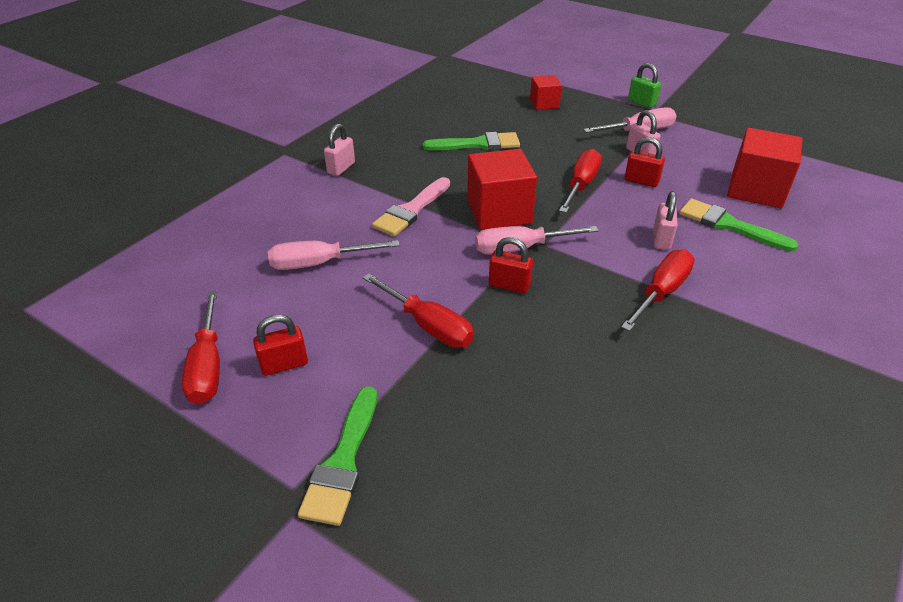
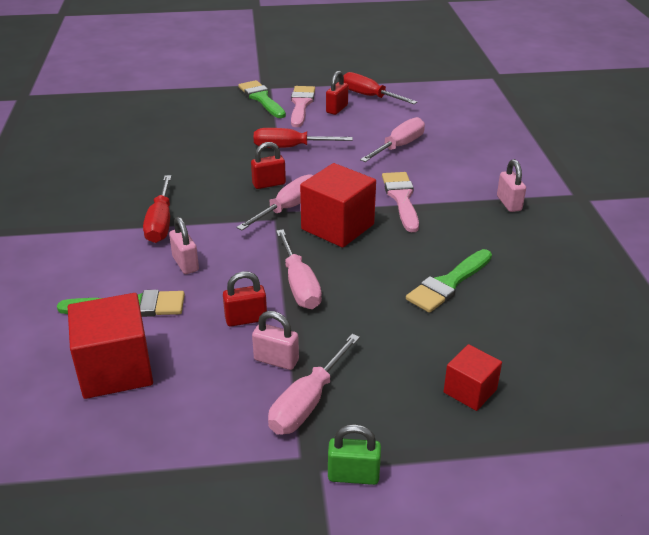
camera: 140 degrees right, 5 degrees down
(311, 405) = (301, 105): none -> pink brush
(581, 185) = (299, 284): red screwdriver -> pink screwdriver

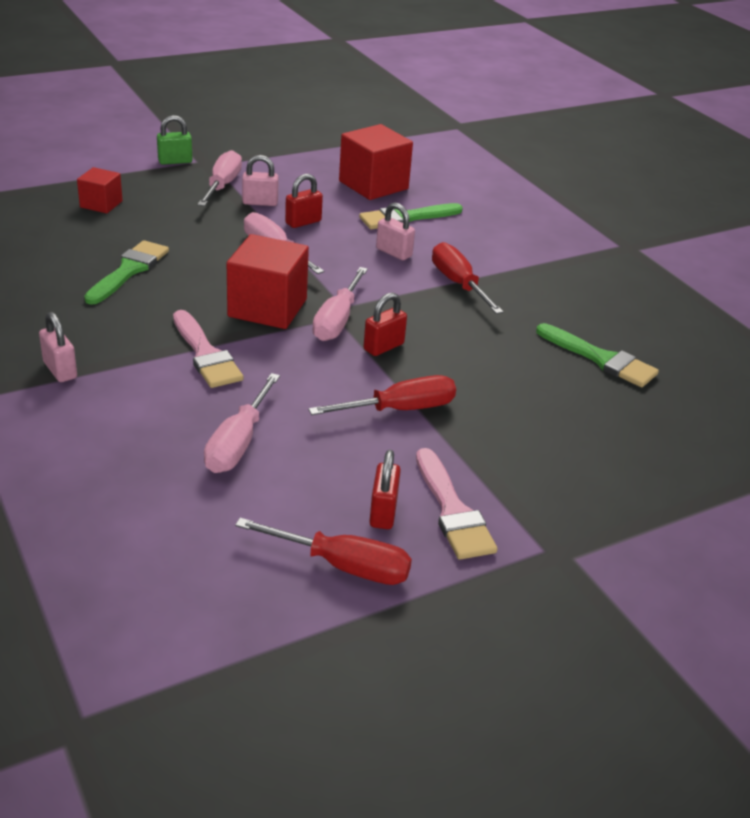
camera: 155 degrees right, 0 degrees up
(261, 98) = (533, 512): green brush -> green brush (600, 359)

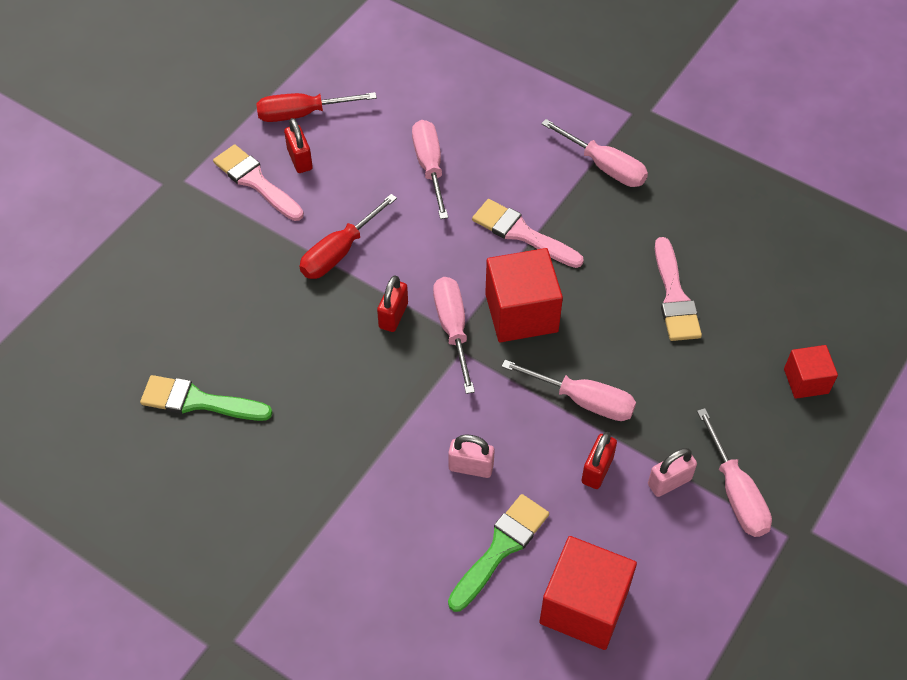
camera: 155 degrees right, 20 degrees up
(60, 370) = (604, 166): pink padlock -> pink screwdriver
(129, 270) = (674, 297): green brush -> pink brush
(175, 161) = (831, 514): green padlock -> none
(458, 284) = (377, 447): red screwdriver -> none

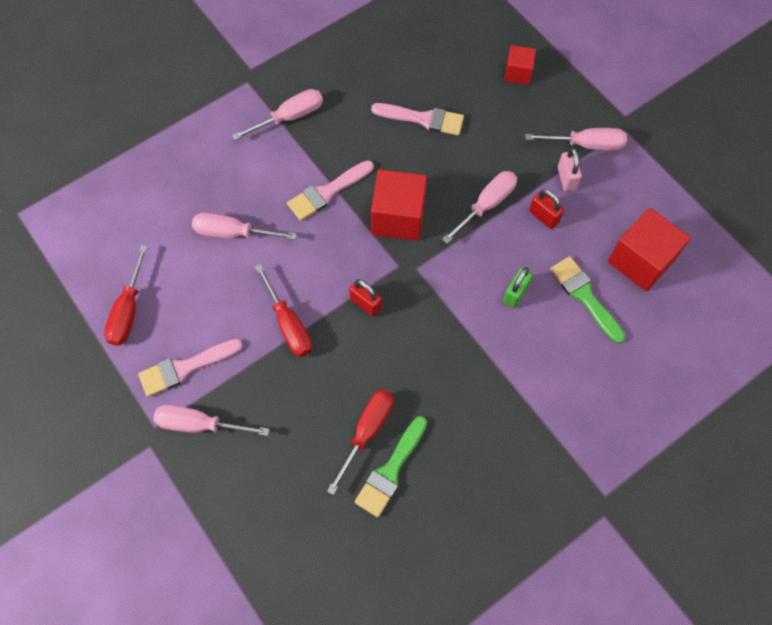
camera: 70 degrees left, 10 degrees up
(236, 365) = (366, 432): none -> red screwdriver
(300, 159) = (178, 327): red padlock -> none
(453, 329) = (395, 267): pink screwdriver -> pink screwdriver (200, 425)
(471, 467) = (515, 294): pink padlock -> green padlock

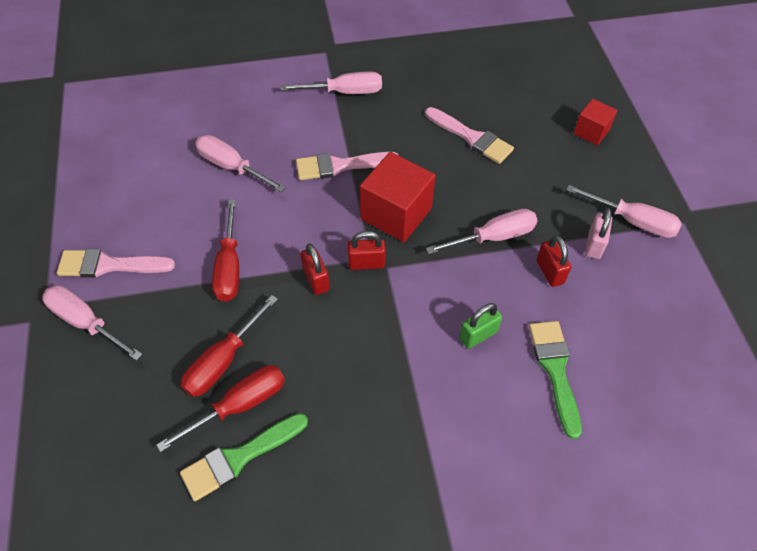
camera: 25 degrees right, 10 degrees down
(128, 310) = (96, 194): red screwdriver -> red screwdriver (223, 360)
(398, 272) = (366, 263): none -> red padlock
(641, 261) = (640, 360): red cube -> none

